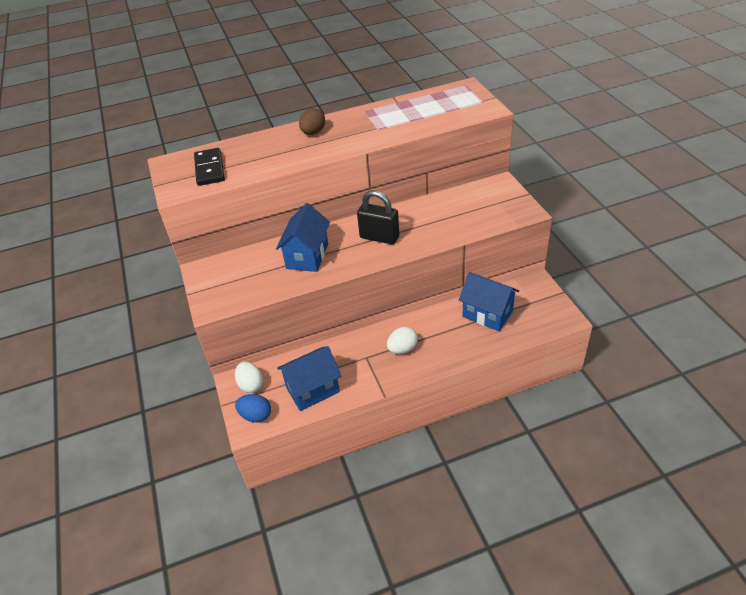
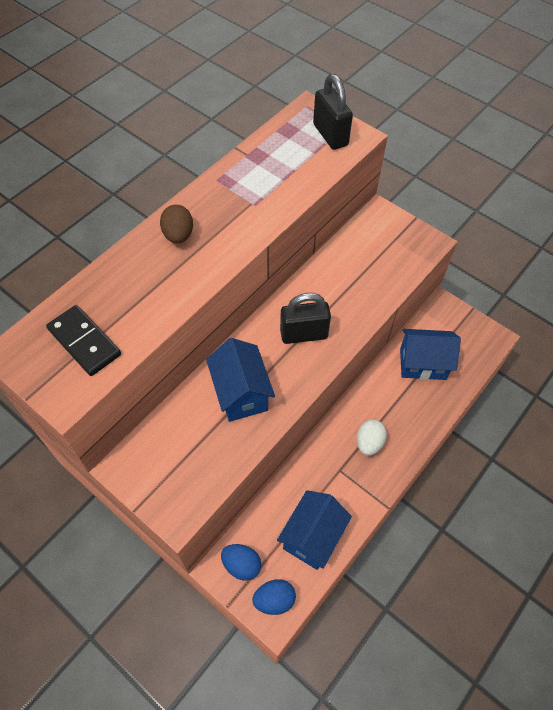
camera: 35 degrees left, 15 degrees up
(251, 385) = (241, 565): white egg -> blue egg
(467, 104) = (330, 135): none -> black padlock

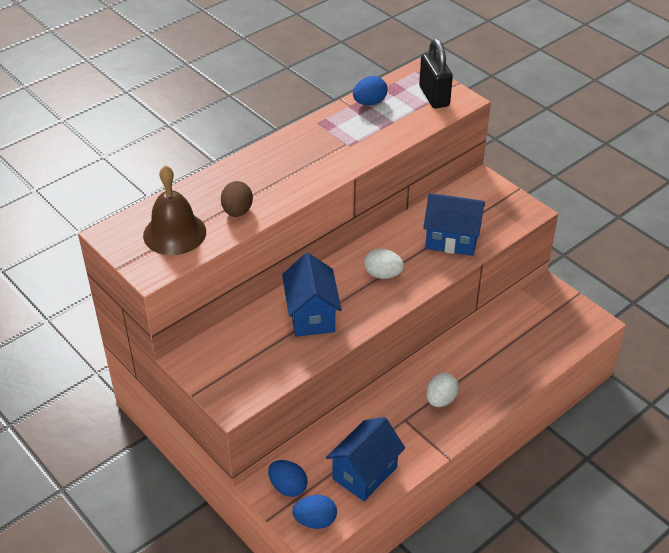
camera: 10 degrees right, 15 degrees down
(84, 342) = (174, 233): black domino -> brown bell
(178, 235) = (273, 162): brown egg -> brown egg (237, 211)
(266, 149) = (369, 103): none -> blue egg
(304, 334) = (383, 274): black padlock -> white egg
(422, 364) = (513, 337): blue house -> blue house (451, 240)

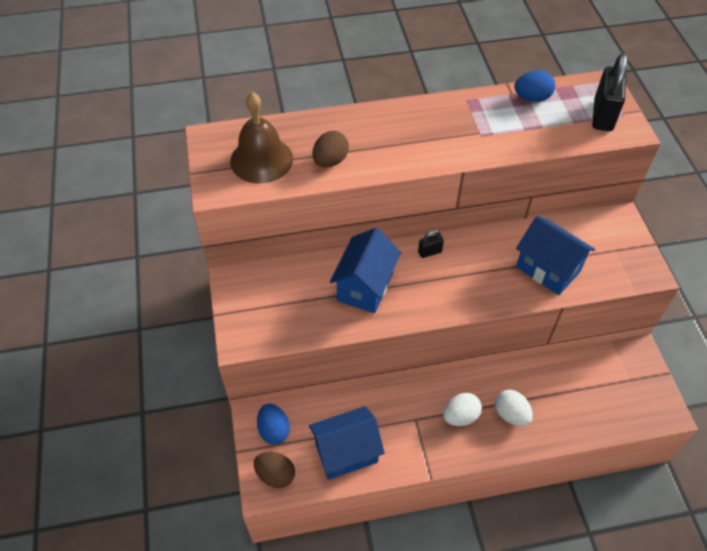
camera: 30 degrees right, 10 degrees up
(315, 521) = (275, 475): blue egg -> brown egg
(347, 266) = (429, 252): none -> black padlock
(383, 274) = (457, 275): white egg -> white egg (511, 414)

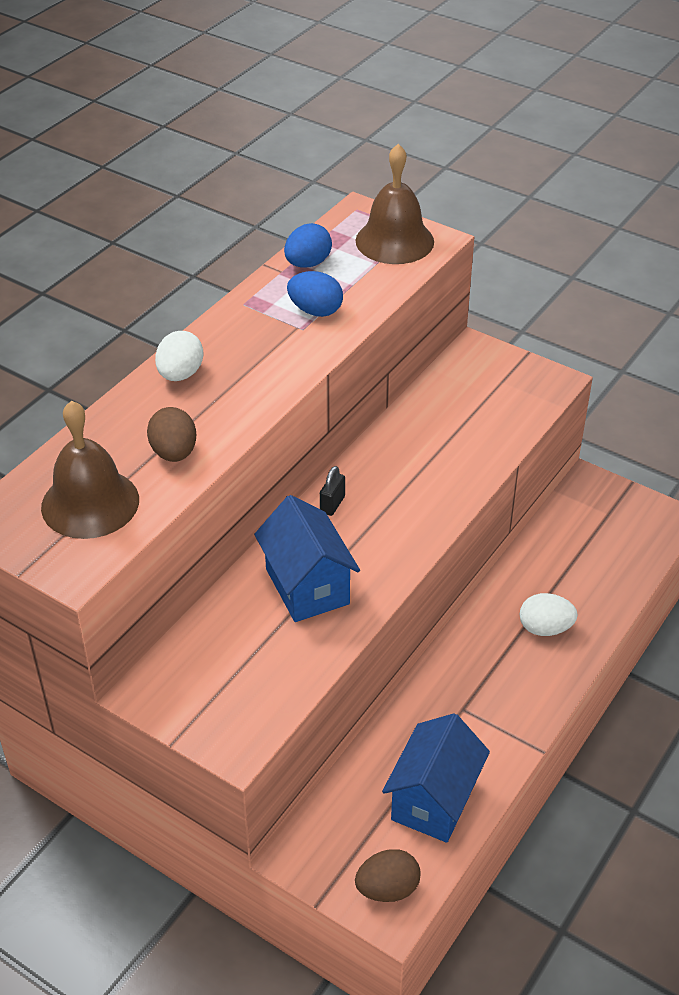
camera: 45 degrees left, 10 degrees down
(274, 430) = (331, 847): blue egg -> blue egg (315, 311)
(460, 416) = (502, 669): white egg -> white egg (180, 374)
(548, 269) = (464, 439): blue house -> none
(602, 115) = (394, 241): black padlock -> brown bell

